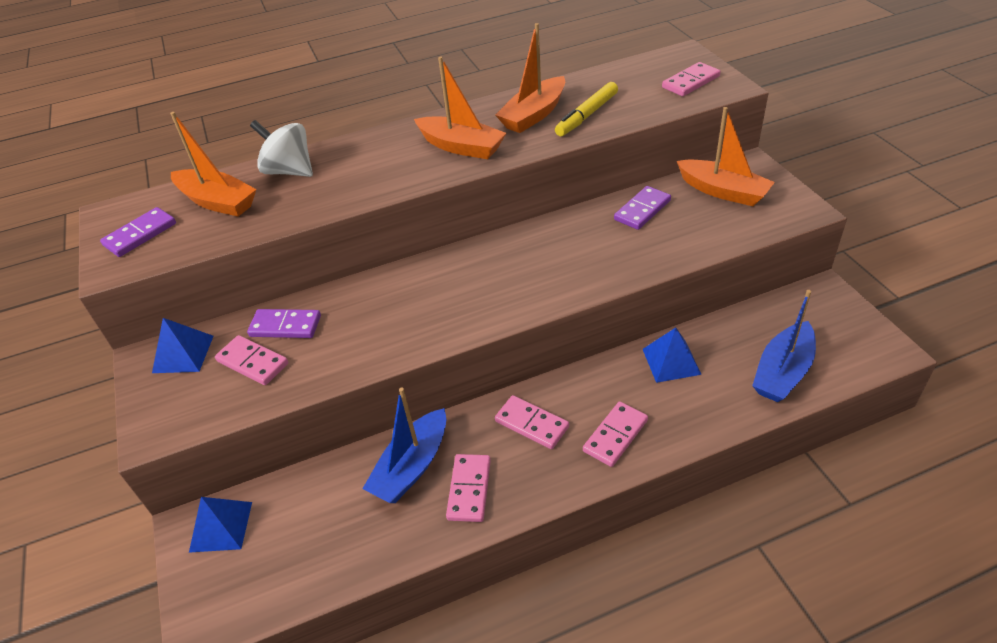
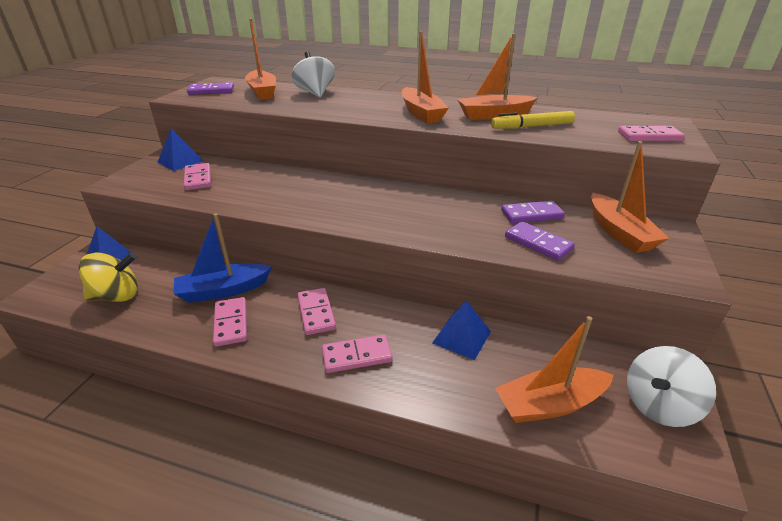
camera: 35 degrees right, 10 degrees down
(285, 326) = (237, 172): purple domino -> purple domino (538, 243)
(304, 554) = (117, 296): none -> yellow spinning top
(469, 489) = (231, 323): pink domino -> pink domino turned 60 degrees counterclockwise
(783, 372) = (550, 404): blue boat -> orange boat
(841, 324) = (658, 405): none -> white spinning top

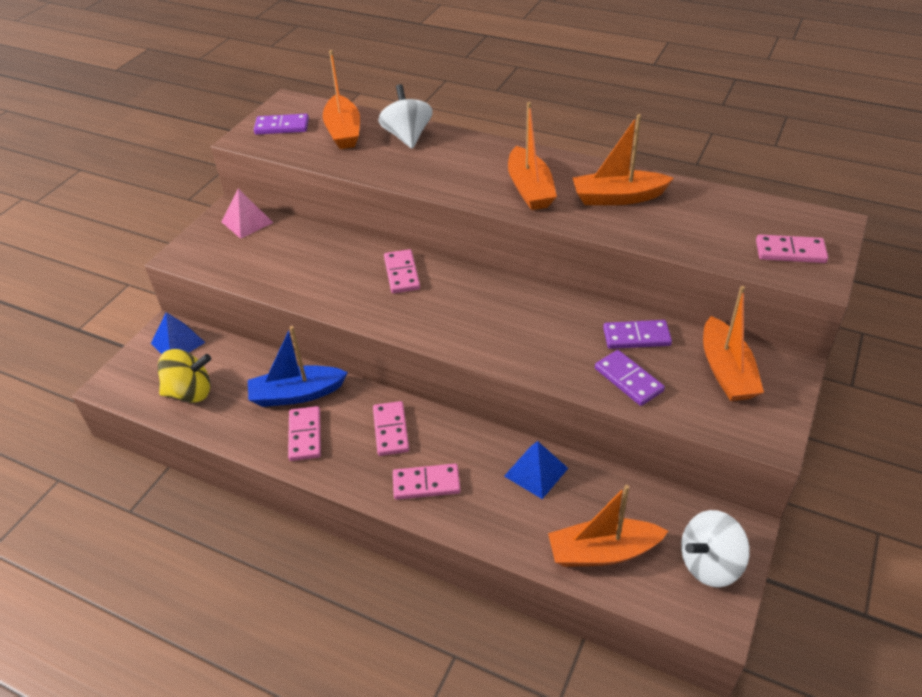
camera: 10 degrees right, 10 degrees up
(180, 161) = (247, 222): blue pyramid -> pink pyramid
(198, 179) = (269, 254): pink domino -> pink domino (402, 273)
(532, 126) = (655, 224): yellow marker -> none

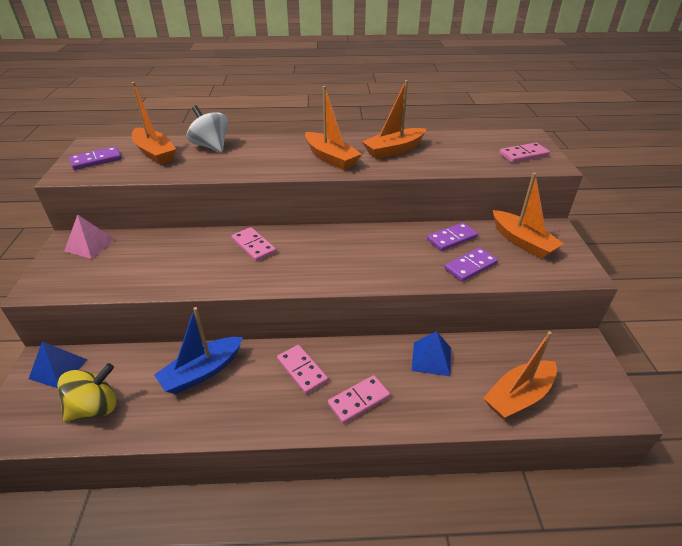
camera: 30 degrees left, 5 degrees down
(305, 435) = (231, 403): pink domino -> none
(628, 380) = (470, 266): purple domino -> purple domino turned 60 degrees counterclockwise
(709, 564) = (586, 374): white spinning top -> none

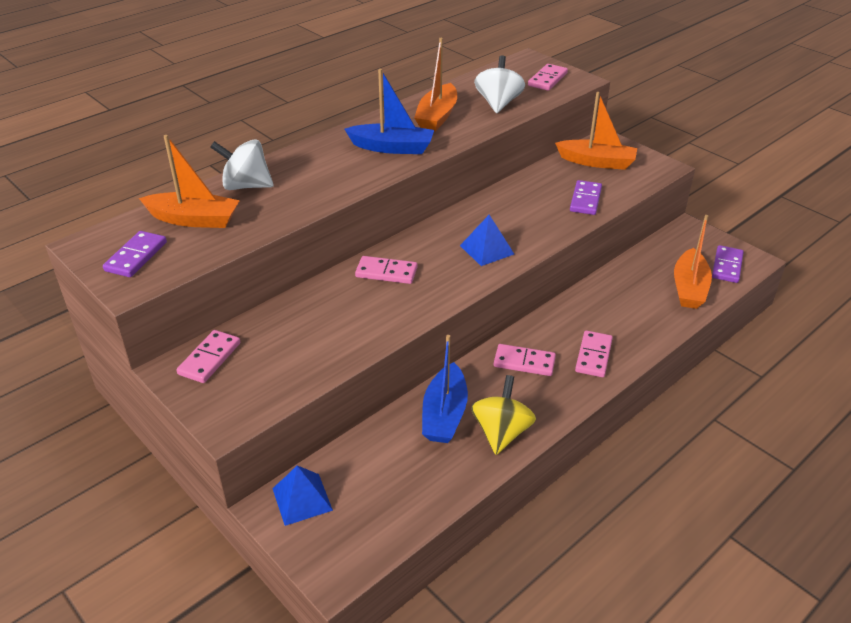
camera: 40 degrees left, 0 degrees up
(90, 245) = (209, 358): pink pyramid -> pink domino
(95, 408) = (392, 498): yellow spinning top -> yellow spinning top (501, 432)
(330, 158) = (392, 147): orange boat -> blue boat
(431, 358) = (605, 296): blue pyramid -> blue pyramid (486, 249)
(452, 238) = (543, 184): purple domino -> purple domino (727, 266)
(454, 157) = (498, 103): none -> white spinning top

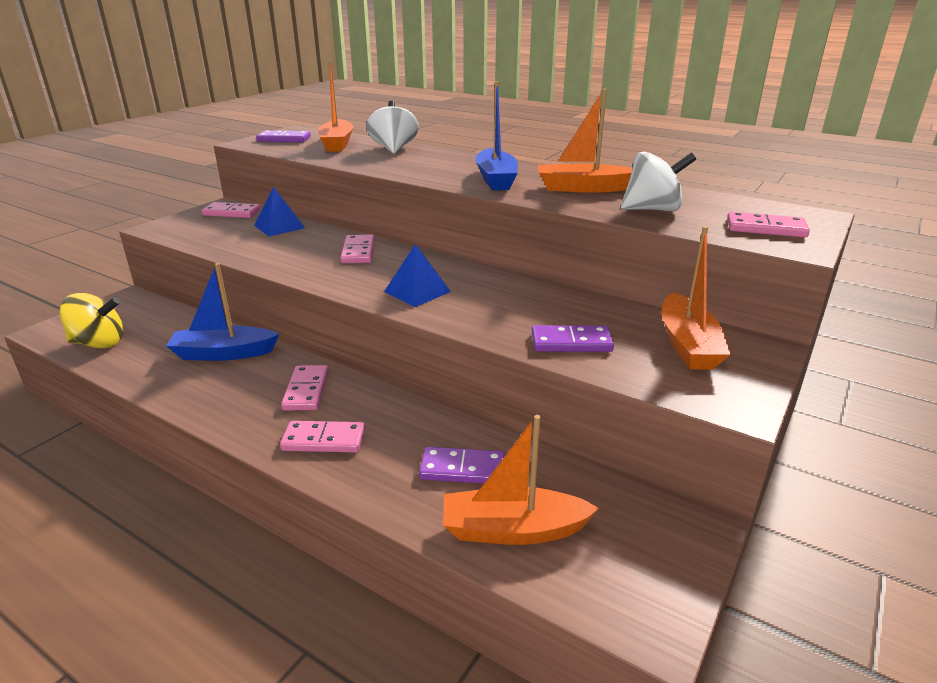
camera: 75 degrees right, 10 degrees down
(302, 499) = (132, 307): blue pyramid -> blue pyramid (279, 226)
(501, 432) = (192, 387): yellow spinning top -> yellow spinning top (99, 343)
(727, 266) = (607, 582): purple domino -> purple domino (462, 469)

